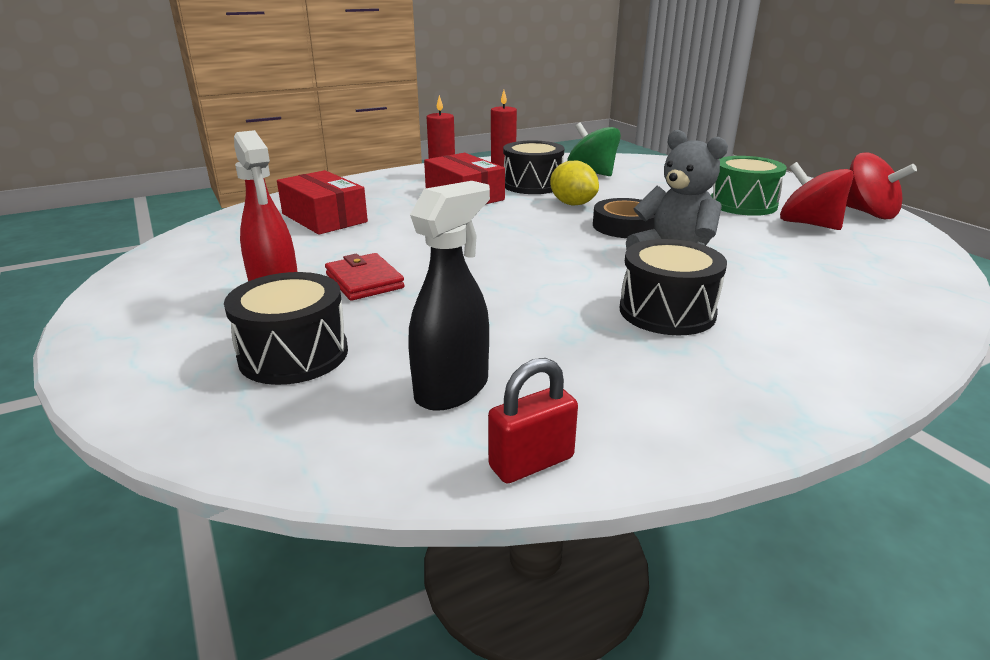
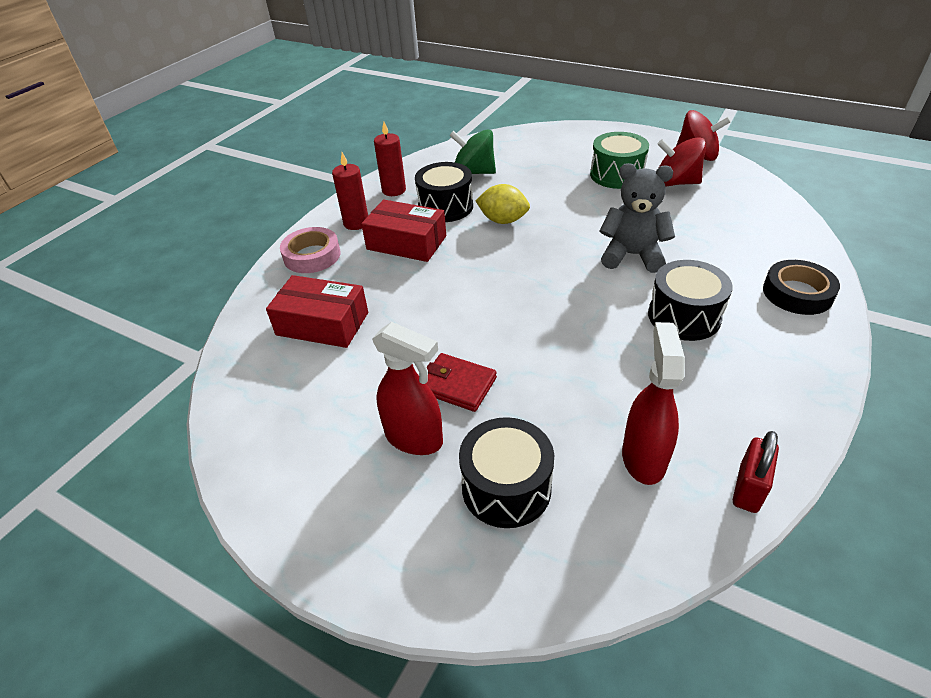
camera: 30 degrees left, 15 degrees up
(379, 184) = (312, 256): none -> pink tape
(452, 389) = (643, 457): black spray bottle -> red spray bottle
(626, 226) = (568, 233): black tape -> black tape (797, 293)

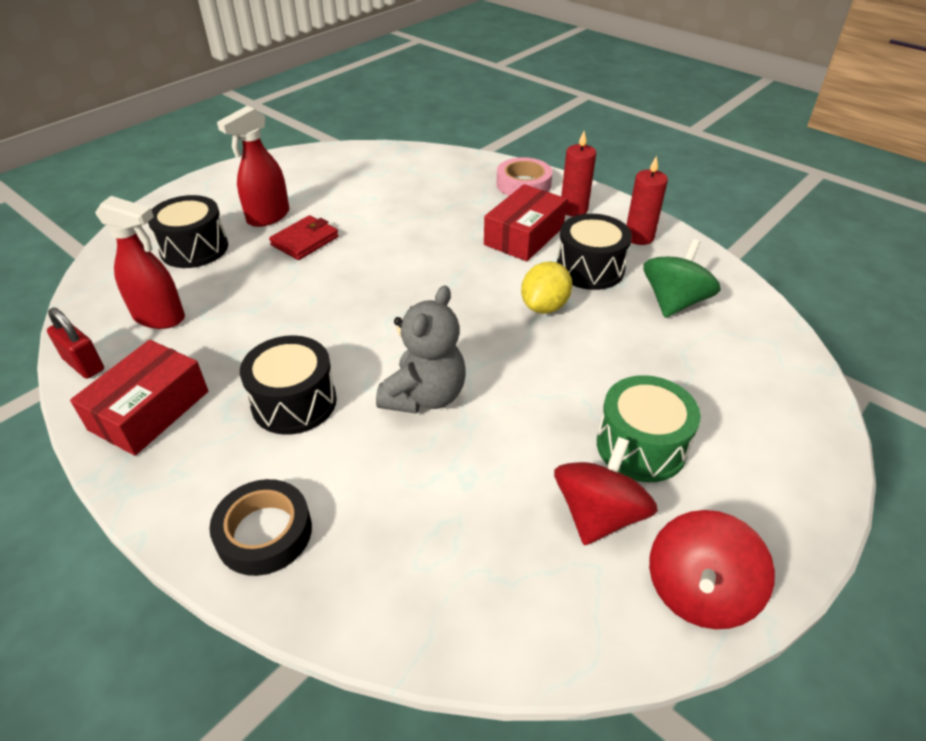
camera: 100 degrees right, 0 degrees up
(322, 323) = (420, 186): red box -> red box (150, 410)

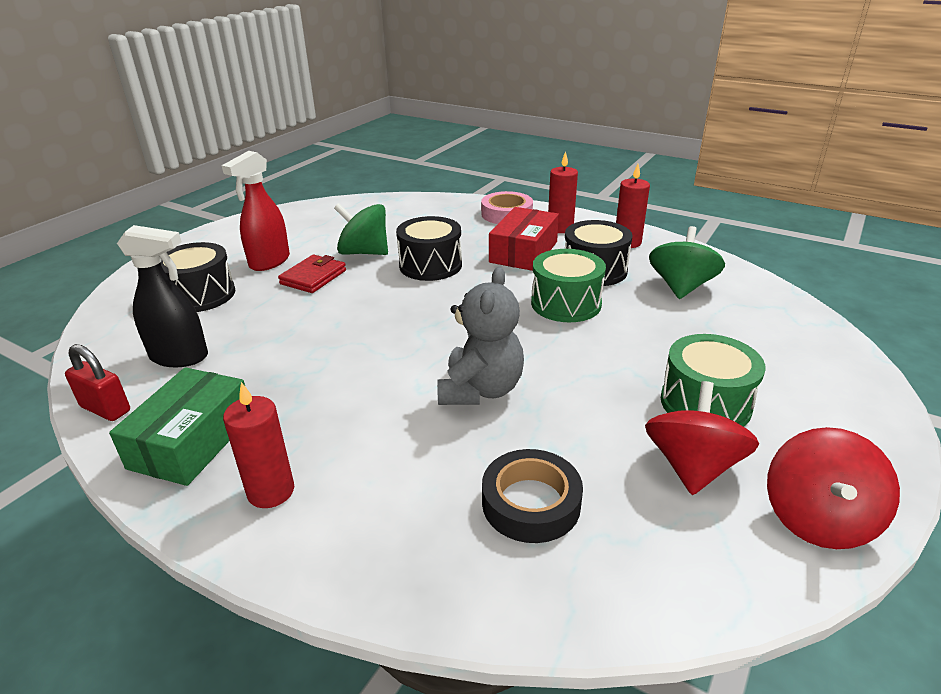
camera: 10 degrees left, 10 degrees down
(150, 410) = (192, 441): red box -> green box
(160, 317) = (180, 357): red spray bottle -> black spray bottle
(204, 473) = (271, 491): none -> red candle
(264, 532) = (356, 537): black tape -> black tape (531, 503)
(294, 402) = (348, 413): black drum -> black drum (430, 265)
(362, 217) = (364, 252): none -> green spinning top
(544, 306) = (566, 303): yellow lemon -> green drum

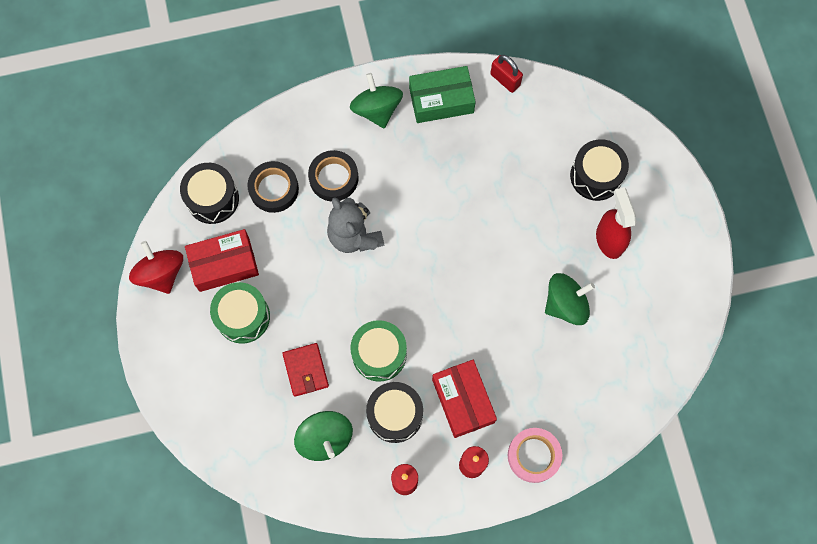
camera: 135 degrees right, 40 degrees up
(105, 409) = (505, 80): red padlock -> red padlock turned 60 degrees clockwise
(180, 357) = (525, 130): black spray bottle -> none
(192, 441) = (441, 100): green box -> green box turned 75 degrees counterclockwise
(271, 491) = (377, 109): red candle -> green spinning top
(313, 277) = (558, 249): red wallet -> red wallet (306, 370)
(430, 265) = (504, 327): black drum -> black drum (212, 199)
(433, 457) = (333, 178): none -> black tape
(692, 466) = (224, 264): red spinning top -> red box

